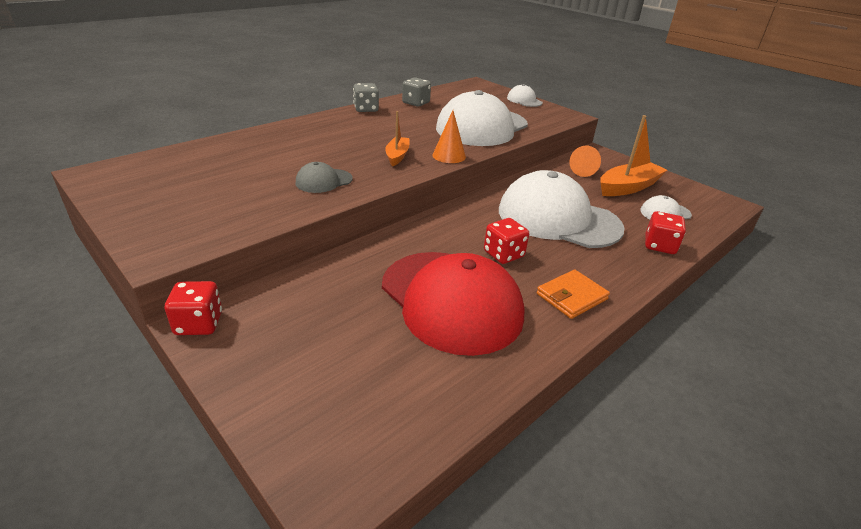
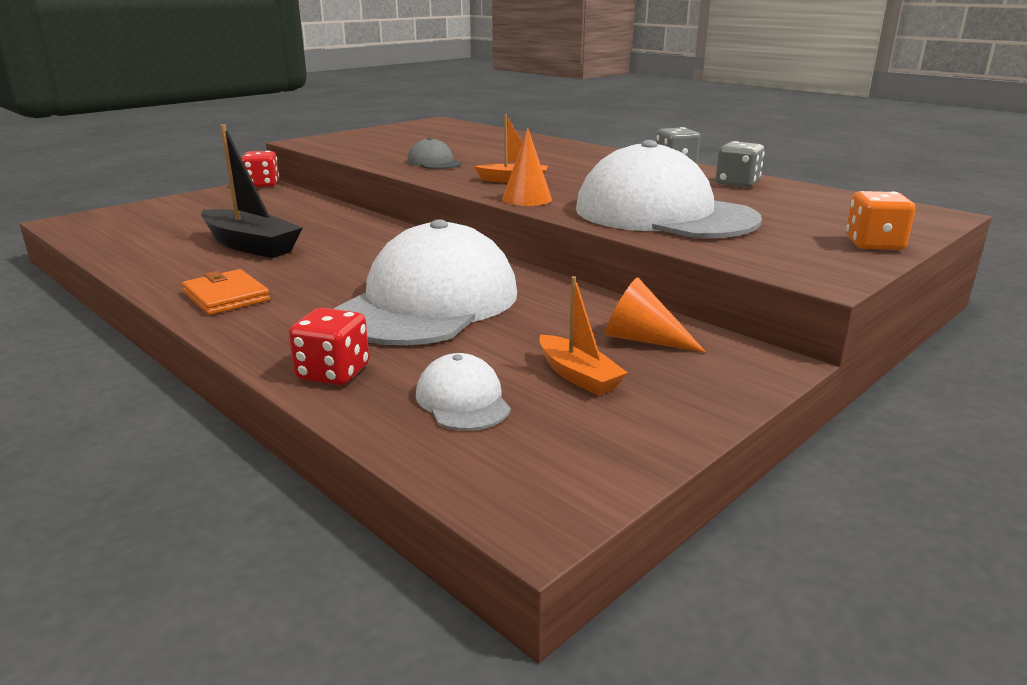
camera: 90 degrees right, 10 degrees down
(451, 300) = (251, 246): red cap -> black boat
(503, 254) = (332, 268): red dice -> none
(524, 100) = (874, 244): white cap -> orange dice
(628, 187) = (578, 376): orange boat -> orange boat, size x0.59

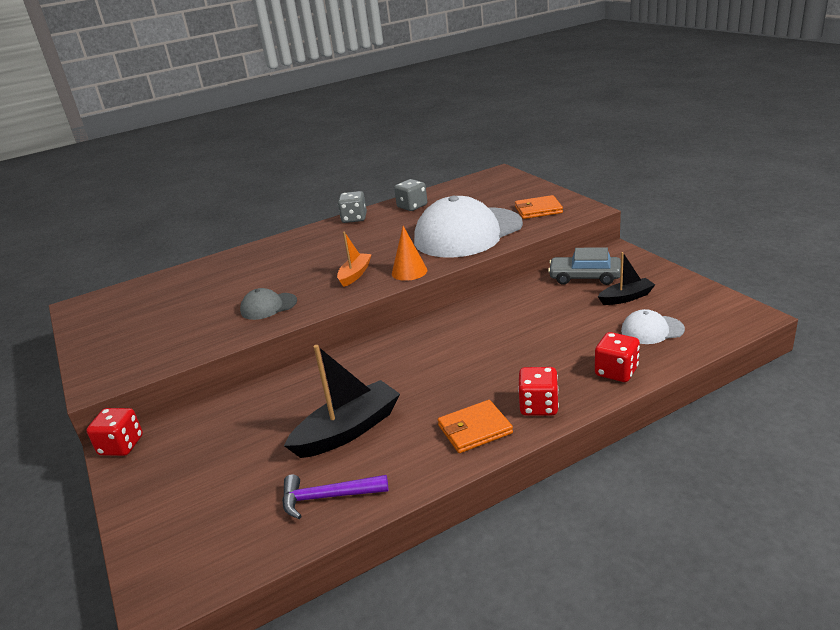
camera: 70 degrees left, 5 degrees up
(148, 251) = (328, 497): none -> purple hammer
(260, 326) = (538, 406): none -> red dice
(429, 303) = (514, 339): white cap -> none
(578, 376) = (626, 297): orange boat -> black boat
(642, 339) = (585, 277): orange cone -> grey car
(789, 246) = (538, 210): none -> orange wallet
(874, 244) = (541, 192): orange dice -> none

